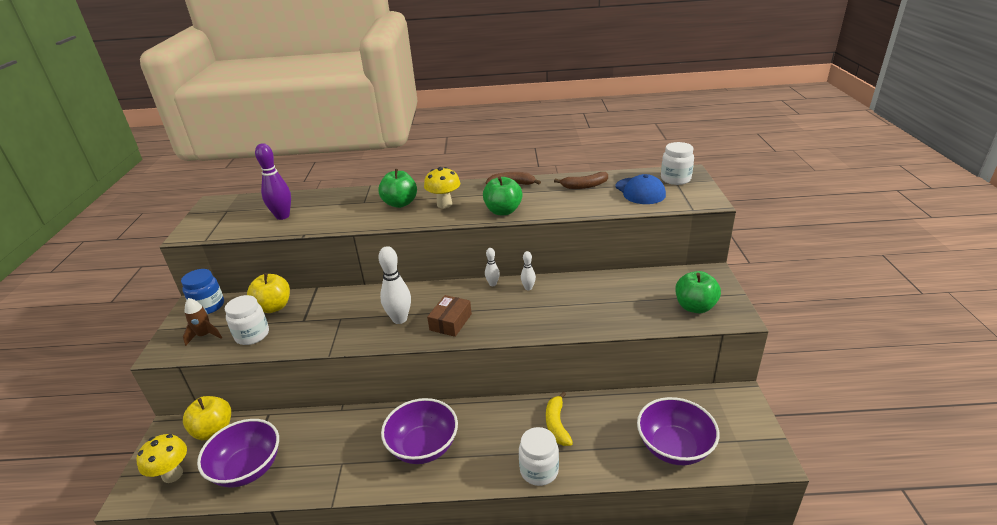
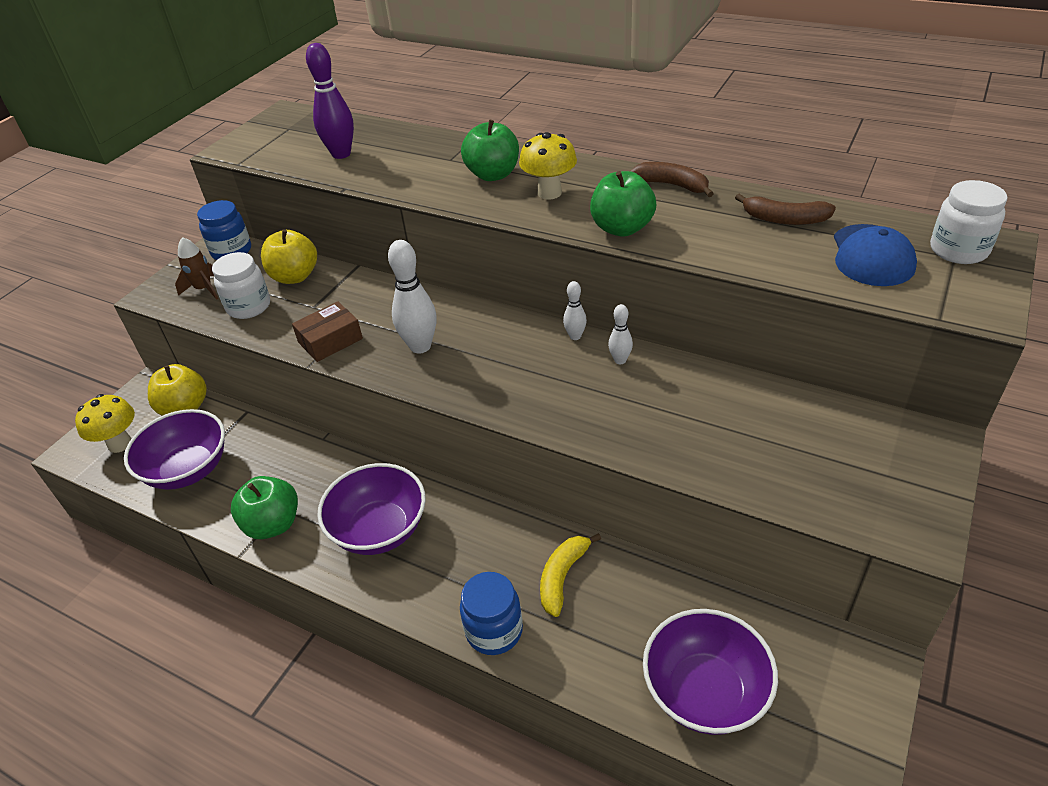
camera: 30 degrees right, 10 degrees up
(450, 322) = (478, 374): brown box -> brown box (330, 340)
(539, 470) = (494, 631): white jar -> blue jar
(695, 307) = (859, 489): green apple -> green apple (273, 524)

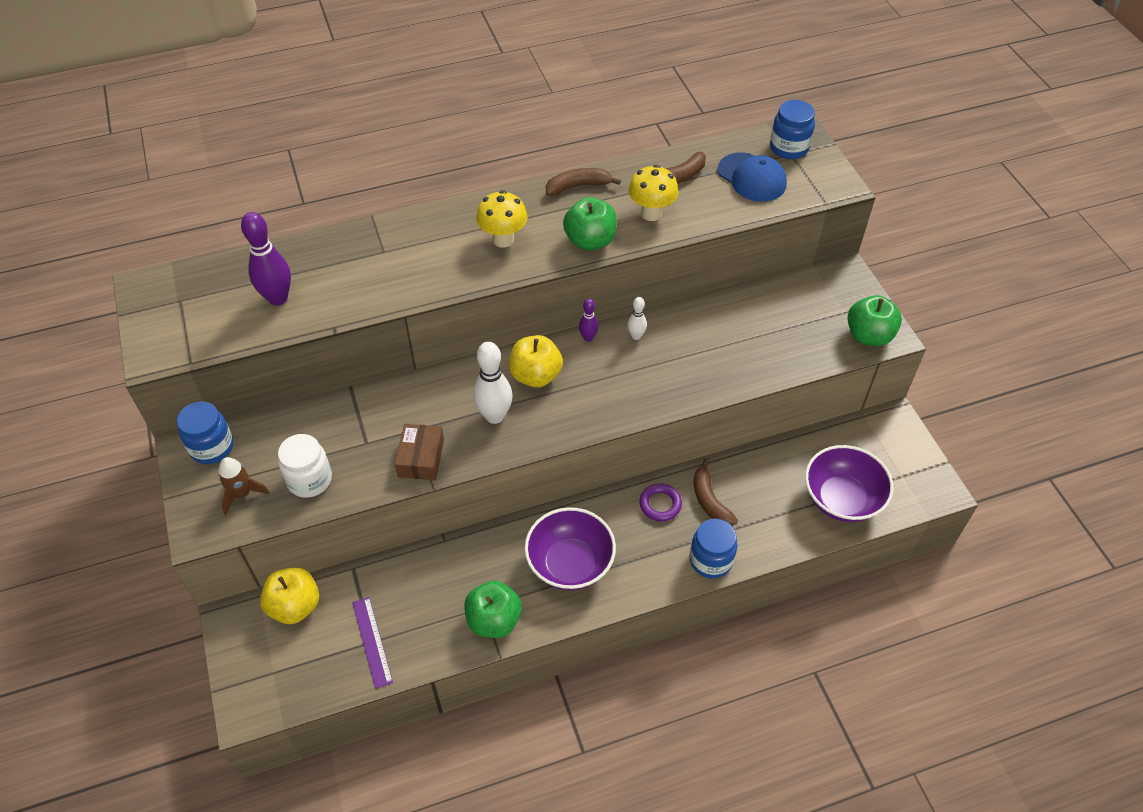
camera: 50 degrees left, 10 degrees up
(120, 444) = (281, 673): yellow mushroom -> yellow mushroom (651, 213)
(188, 470) = (372, 641): purple bowl -> purple ruler
(295, 276) = (310, 430): yellow apple -> yellow apple (536, 375)
(493, 175) = (439, 247): green apple -> green apple (869, 336)
(513, 543) = (660, 504): none -> purple ring
(563, 577) = (710, 500): yellow banana -> brown banana
(575, 336) = (588, 337): white bowling pin -> purple bowling pin
(958, 250) = (789, 148): white jar -> blue jar

